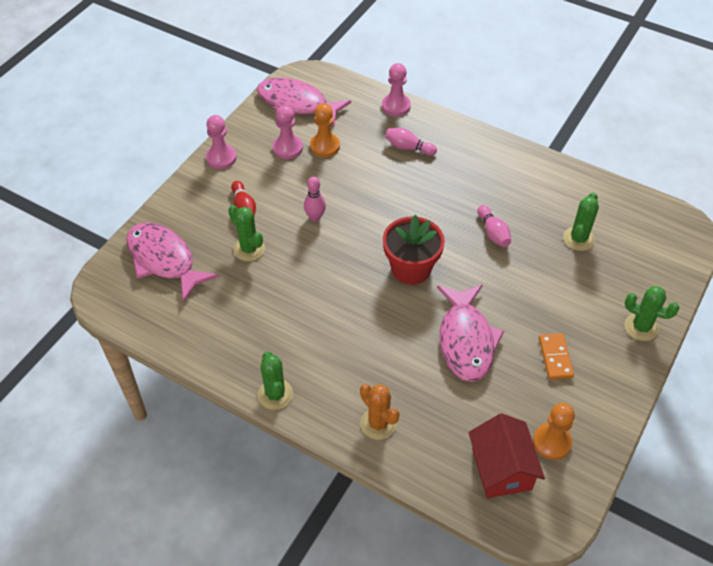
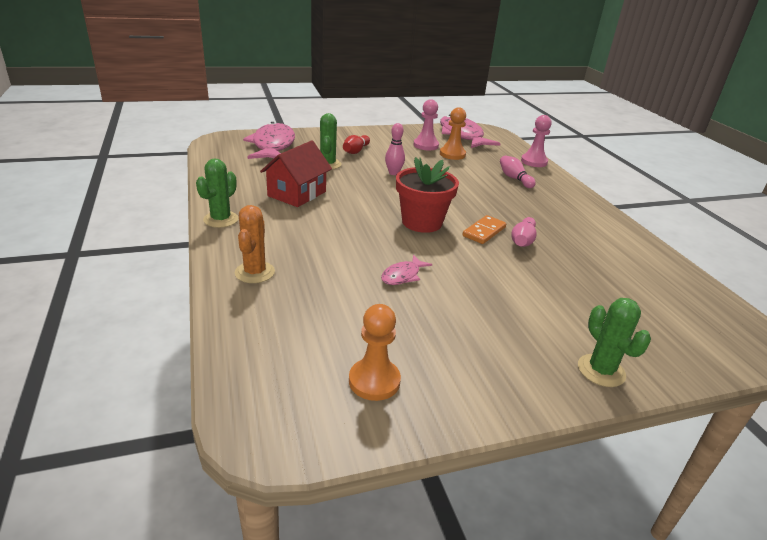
camera: 40 degrees right, 20 degrees down
(221, 158) = (378, 132): pink pawn -> none
(466, 340) = (403, 276): pink fish -> pink fish, size x0.47
(501, 468) = (297, 363): red house -> red house (297, 194)
(555, 357) = (469, 332): orange domino -> orange domino (484, 231)
(578, 239) = (606, 283): green cactus -> none

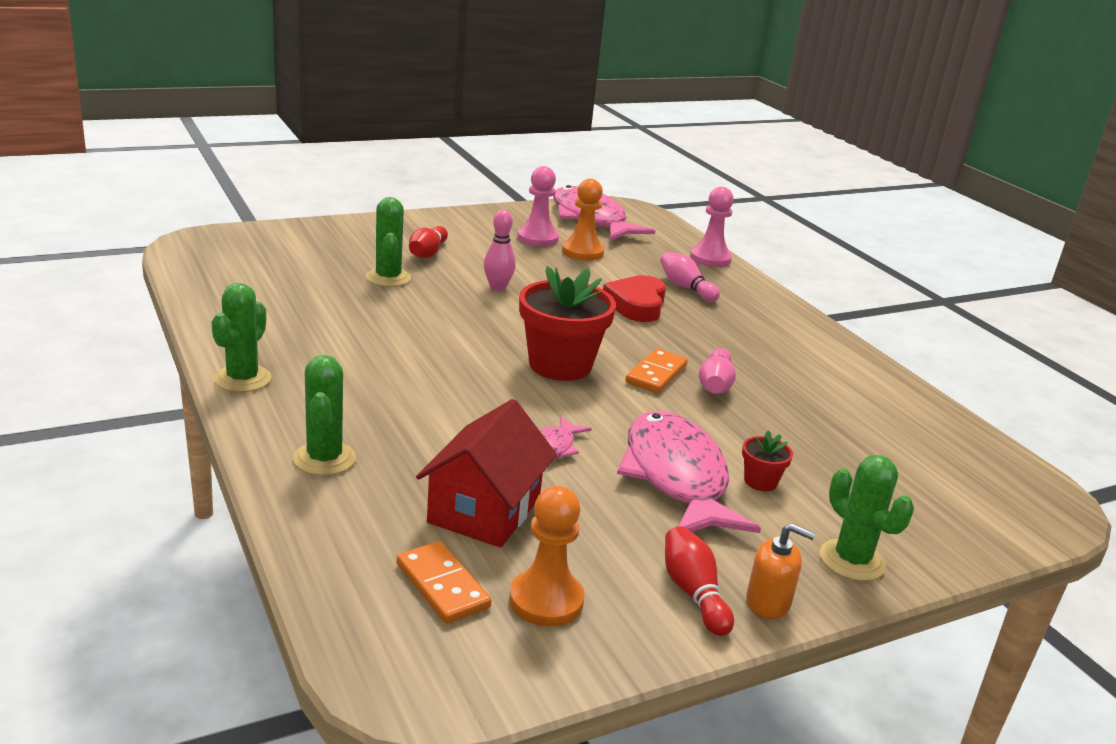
camera: 10 degrees left, 5 degrees down
(255, 272) = (324, 459): orange cactus -> green cactus
(273, 146) = (288, 250): pink fish -> pink fish (676, 477)
(297, 194) = (352, 330): red house -> red house (484, 510)
(306, 364) = (442, 586): none -> orange domino
(480, 187) = (636, 305): none -> red heart
(480, 385) = (693, 593): none -> red bowling pin
(533, 397) = (768, 602): none -> orange soap dispenser
(542, 308) = (760, 481): none -> red flower pot

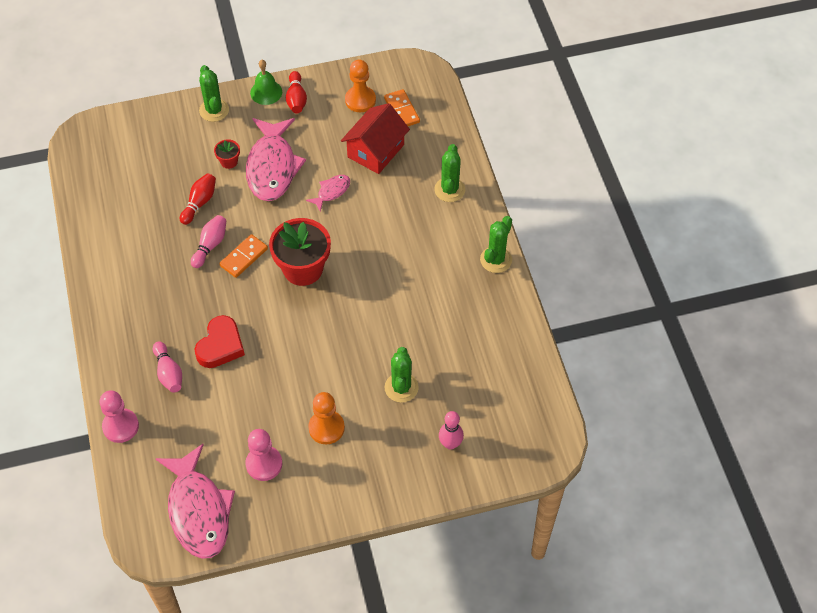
camera: 165 degrees left, 30 degrees up
(427, 253) = (365, 432): red bowling pin -> red bowling pin (199, 203)
(497, 287) = (320, 372): pink bowling pin -> pink bowling pin (450, 444)
(582, 252) = (231, 437): orange pawn -> orange pawn (326, 428)
(768, 602) = (266, 92): orange soap dispenser -> green bell

